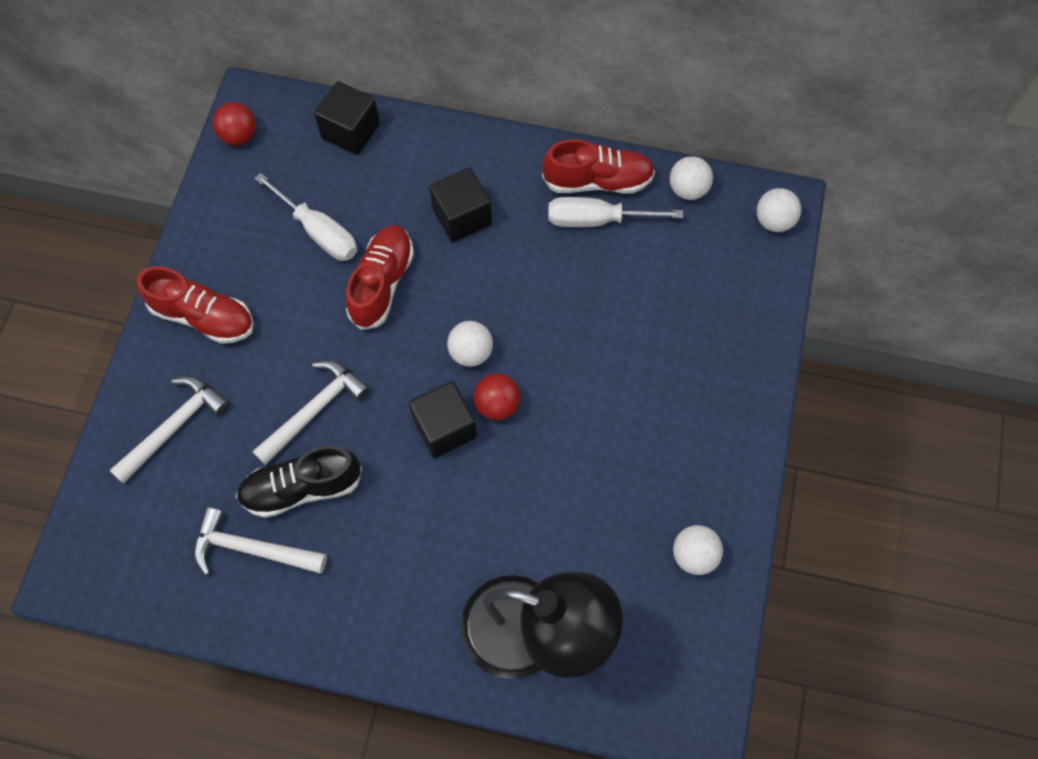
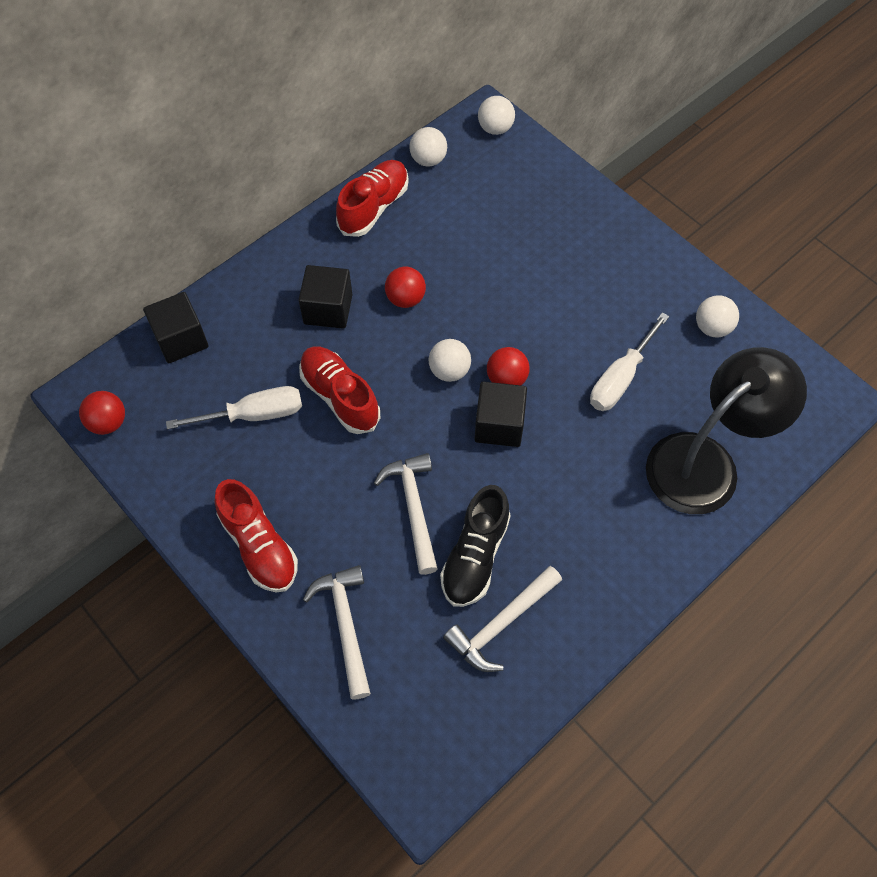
camera: 55 degrees left, 5 degrees down
(203, 316) = (259, 546): red shoe -> red shoe turned 90 degrees clockwise
(519, 269) = (405, 299): none -> red ball
(597, 220) = (406, 227): white screwdriver -> white screwdriver (621, 378)

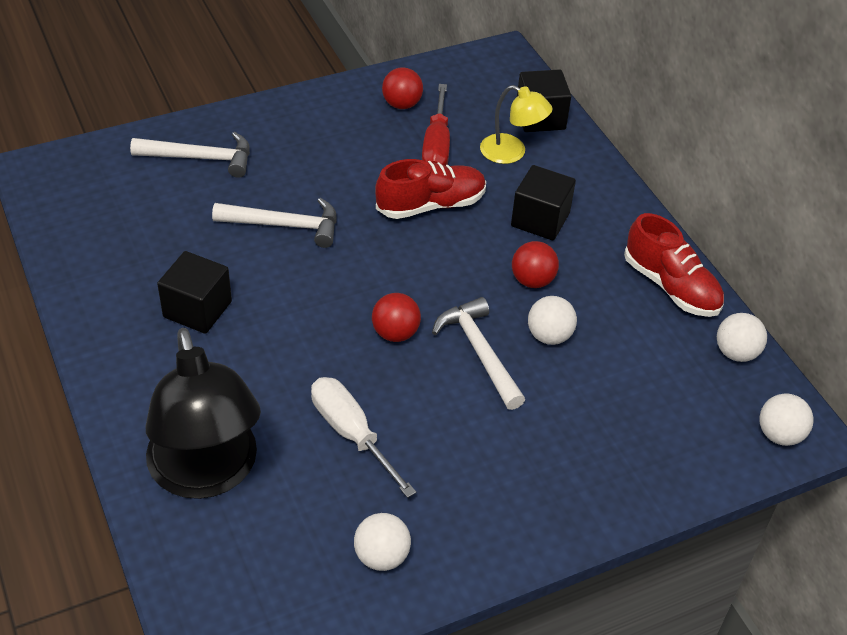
camera: 105 degrees right, 15 degrees down
(108, 422) = (468, 64): red ball -> red ball (401, 104)
(242, 351) = (511, 153): none -> yellow lamp
(253, 415) = (436, 146): white screwdriver -> red screwdriver
(259, 546) = (303, 125): red shoe -> none
(449, 371) = (426, 291): white ball -> white ball (549, 336)
(475, 556) = (213, 253): black shoe -> none
(499, 425) = (342, 311): black cube -> black cube (197, 309)
(502, 623) = (138, 253): white hammer -> white hammer (479, 352)

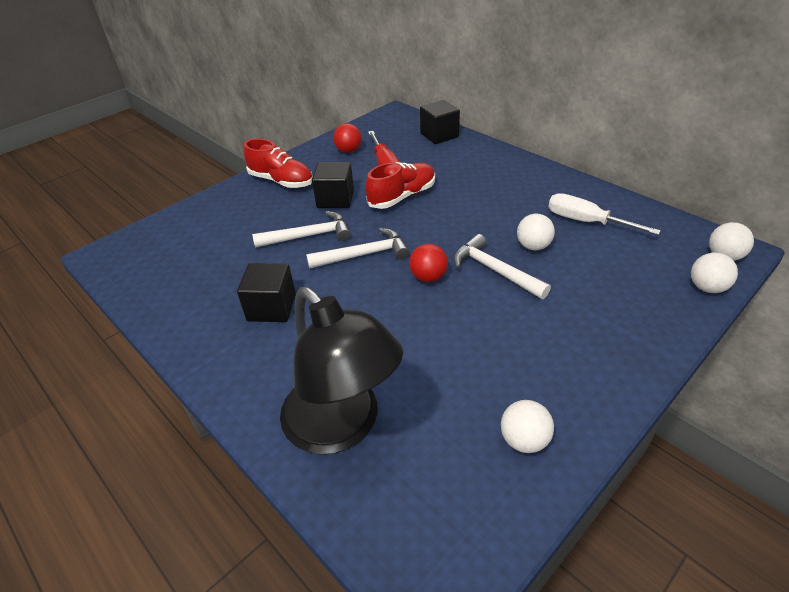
camera: 15 degrees left, 5 degrees down
(200, 158) = (226, 214): white hammer -> white hammer (364, 255)
(352, 434) = (440, 355): white screwdriver -> white screwdriver (587, 222)
(511, 153) = (434, 156): yellow lamp -> none
(532, 280) = (498, 218): red ball -> none
(540, 219) = (478, 185): black cube -> black cube (335, 199)
(671, 286) = (586, 196): red shoe -> red shoe (281, 181)
(736, 353) = (655, 219): white ball -> white ball (707, 288)

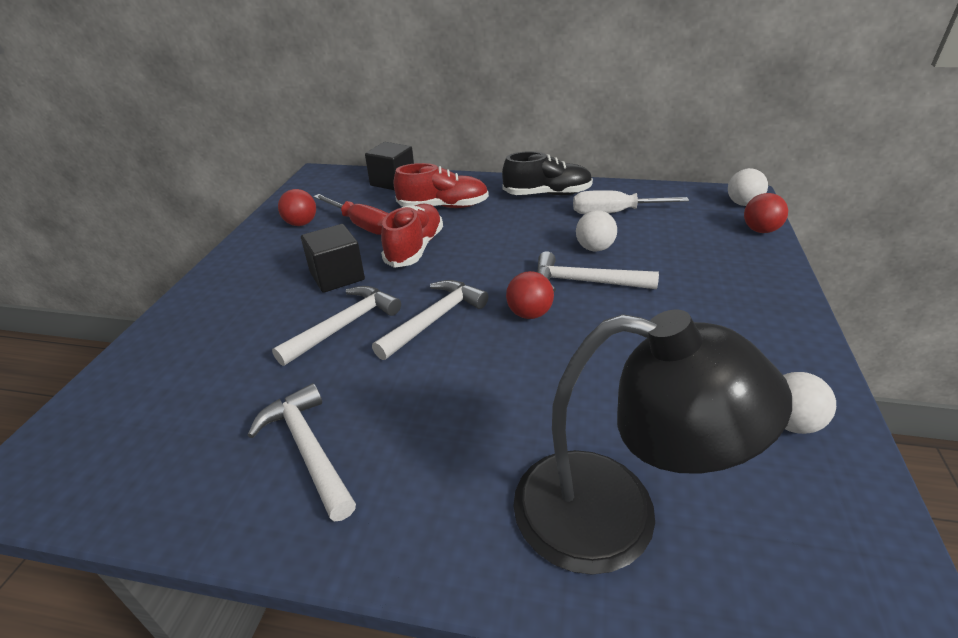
camera: 35 degrees left, 5 degrees down
(226, 303) = (308, 450): none -> white hammer
(271, 307) = (379, 425): black cube -> none
(281, 181) = (242, 280): red shoe -> red shoe (443, 207)
(547, 185) = (547, 194): none -> black shoe
(707, 288) = (760, 230): white ball -> red ball

